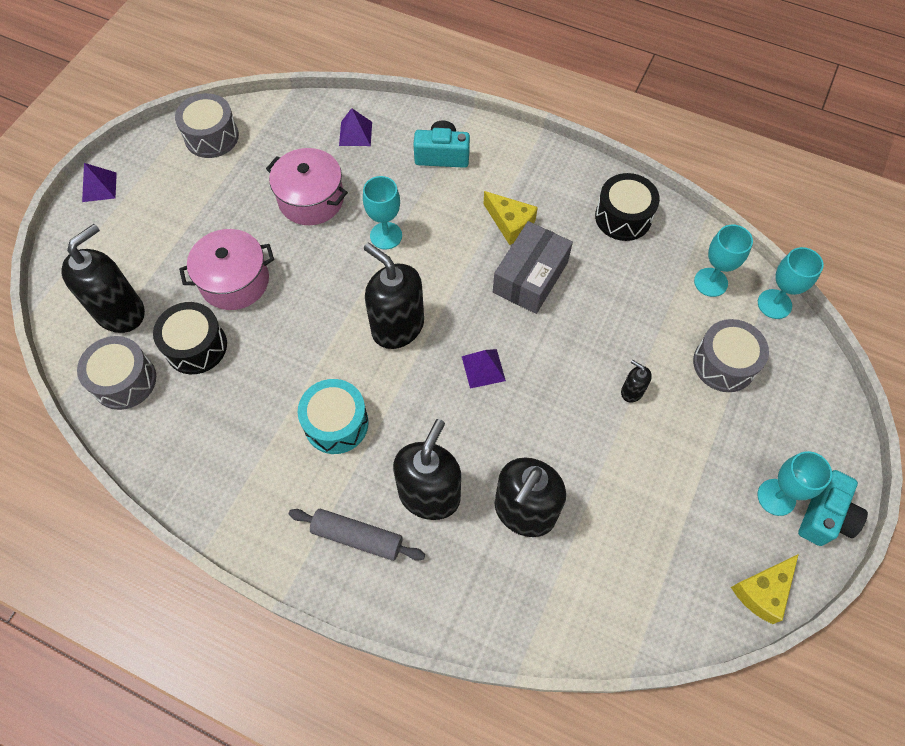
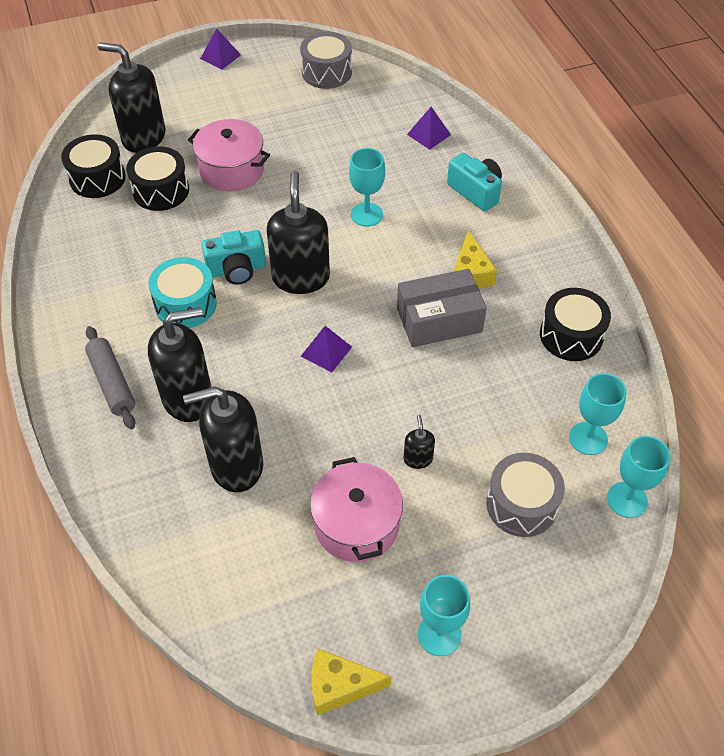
camera: 45 degrees right, 10 degrees down
(120, 312) = (143, 137): black soap dispenser -> black soap dispenser turned 150 degrees counterclockwise
(124, 380) = (97, 178): grey drum -> black drum
(311, 199) = (344, 155): pink pot -> pink pot (356, 524)
(825, 516) = (463, 687): turquoise camera -> turquoise camera (237, 269)

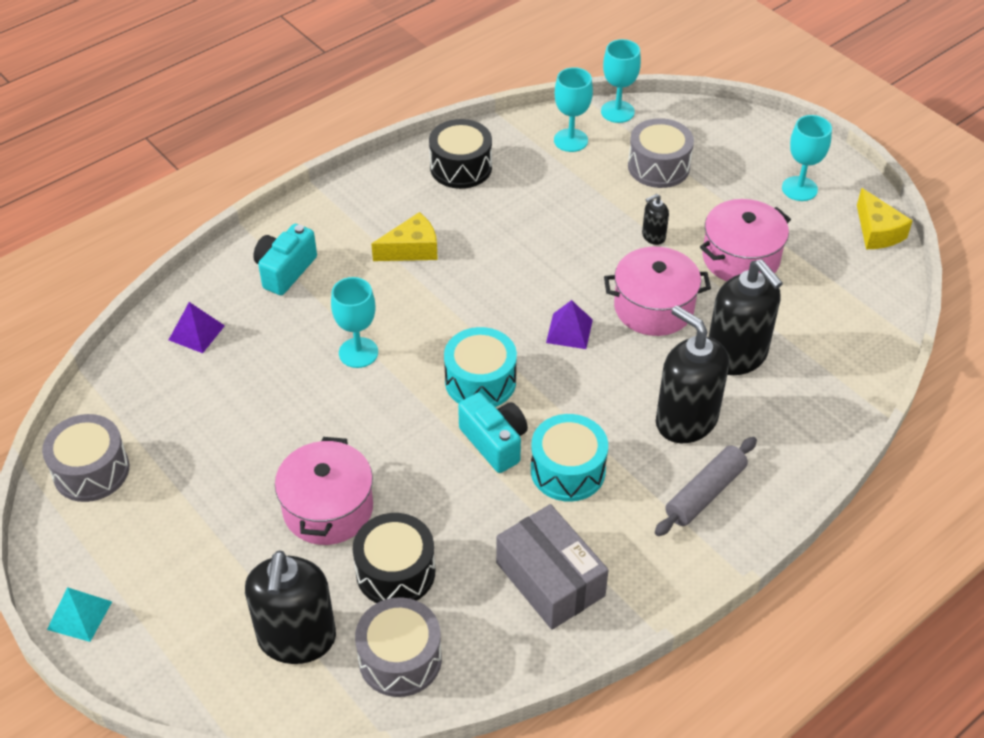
camera: 110 degrees left, 5 degrees down
(97, 178) = (400, 659): black drum -> grey drum
(220, 56) = (79, 615): purple pyramid -> turquoise pyramid
(301, 277) = (480, 381): black soap dispenser -> turquoise drum
(324, 423) = (653, 307): none -> pink pot
(439, 320) = (486, 258): grey box -> grey box (550, 579)

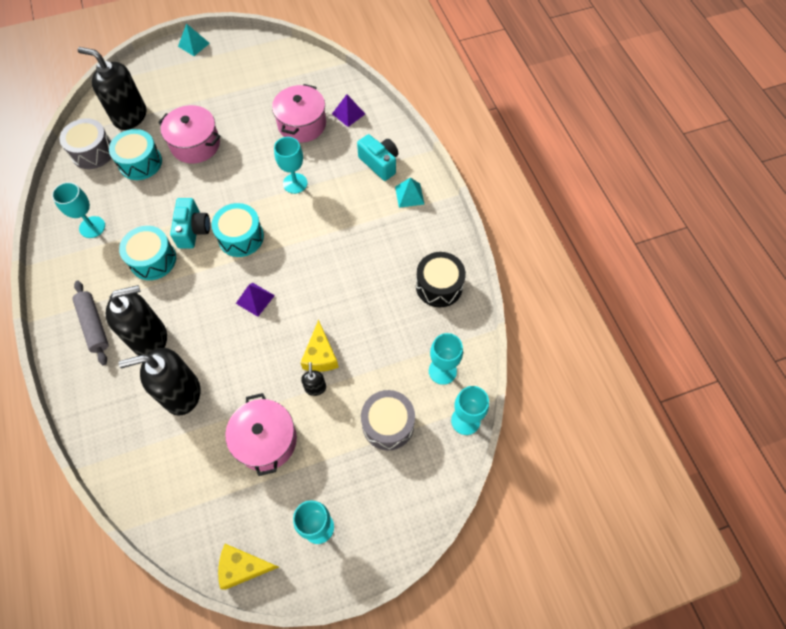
camera: 110 degrees right, 15 degrees up
(91, 470) = (275, 58): grey drum -> none
(330, 226) = (409, 195): none -> turquoise pyramid
(395, 572) = (140, 162): black drum -> turquoise drum
(412, 249) = (369, 233): yellow cheese -> yellow cheese (320, 355)
(494, 442) = (193, 230): turquoise camera -> turquoise camera turned 75 degrees counterclockwise
(550, 579) = (92, 227): grey box -> turquoise goblet
(653, 307) = (249, 358): pink pot -> pink pot (302, 124)

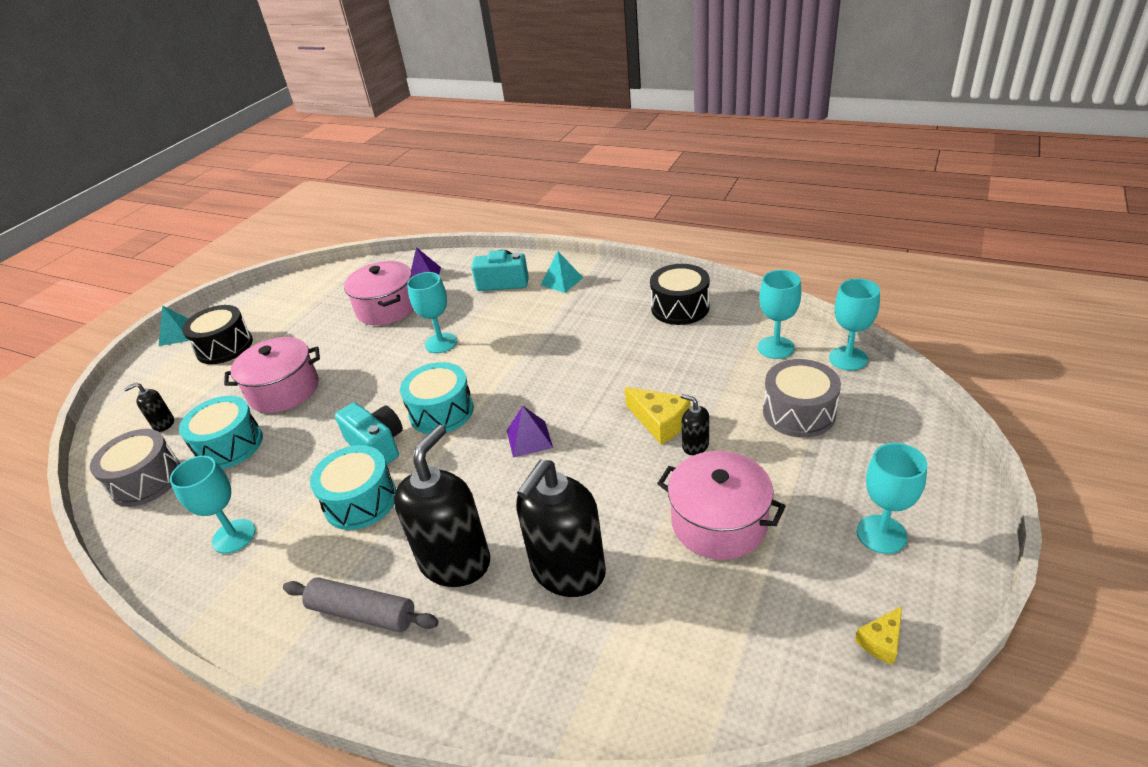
camera: 40 degrees left, 25 degrees down
(130, 116) = (163, 424): black soap dispenser -> black soap dispenser, size x0.45
(203, 78) = (224, 347): none -> black drum
(243, 567) = (881, 641): yellow cheese -> yellow cheese, size x0.60

